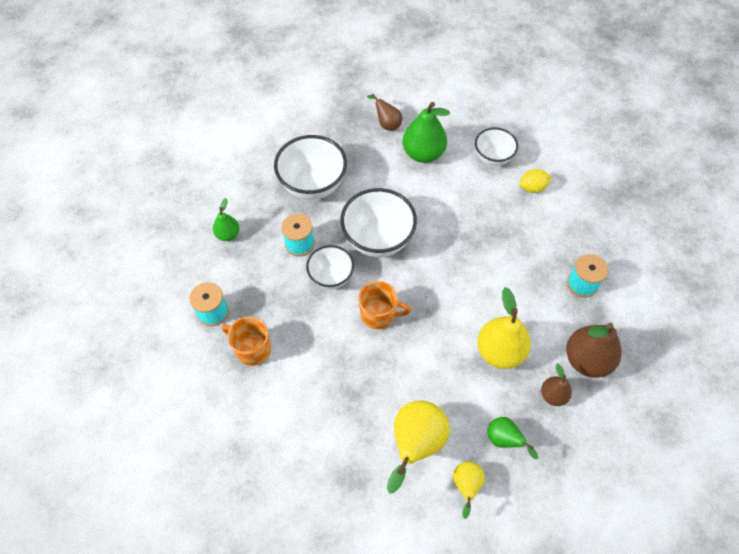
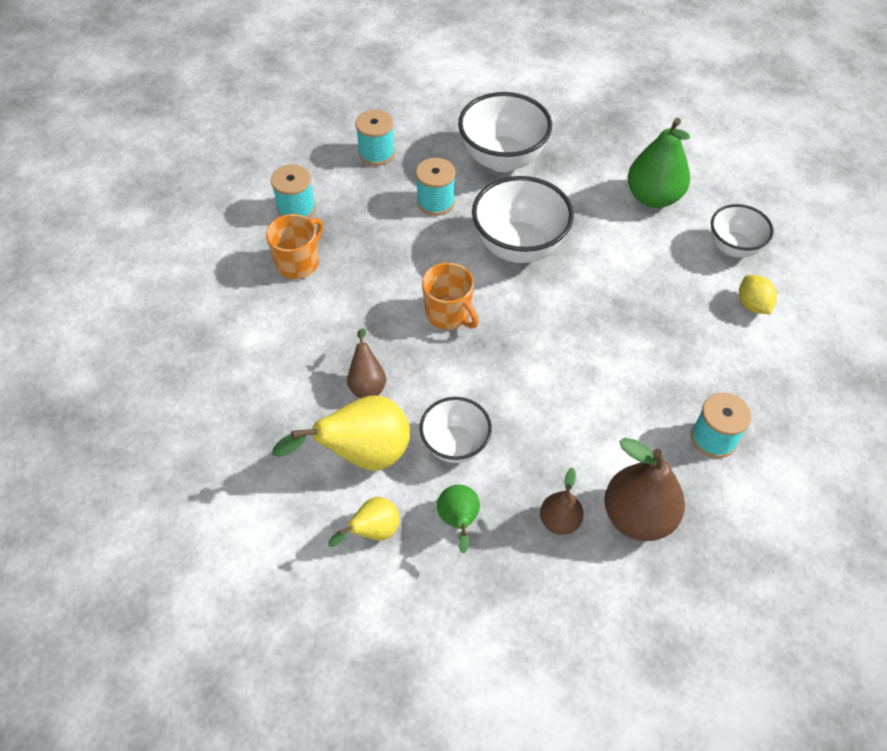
camera: 40 degrees right, 5 degrees down
(228, 234) = (376, 153): green pear -> turquoise spool
(252, 349) = (298, 263): orange mug -> orange mug turned 60 degrees clockwise
(331, 277) = (436, 250): white bowl -> white bowl (455, 445)
(387, 124) = (640, 147): brown pear -> brown pear (367, 383)
(500, 351) = (543, 436): yellow pear -> none
(532, 188) = (752, 305): yellow lemon -> yellow lemon turned 45 degrees clockwise

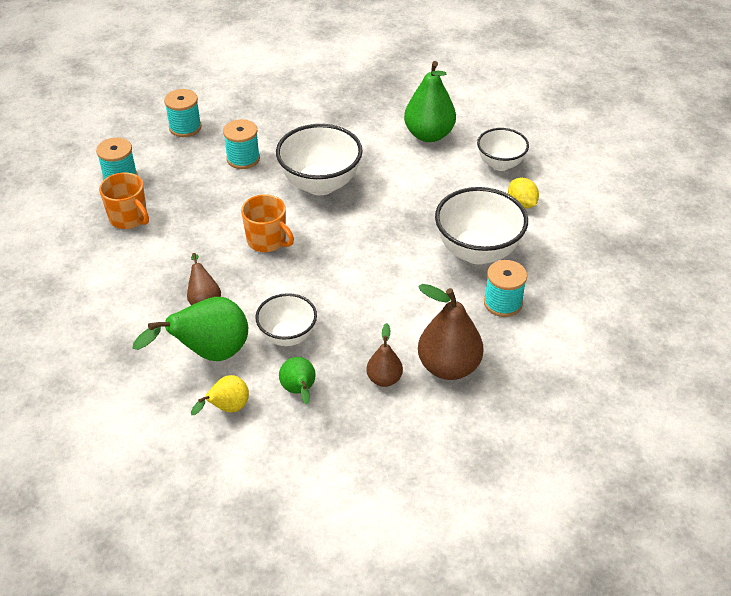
camera: 10 degrees left, 10 degrees down
(298, 263) = (129, 218): orange mug -> orange mug turned 105 degrees clockwise
(362, 455) = (209, 354): yellow pear -> green pear
(502, 159) = (296, 120): white bowl -> white bowl (477, 251)

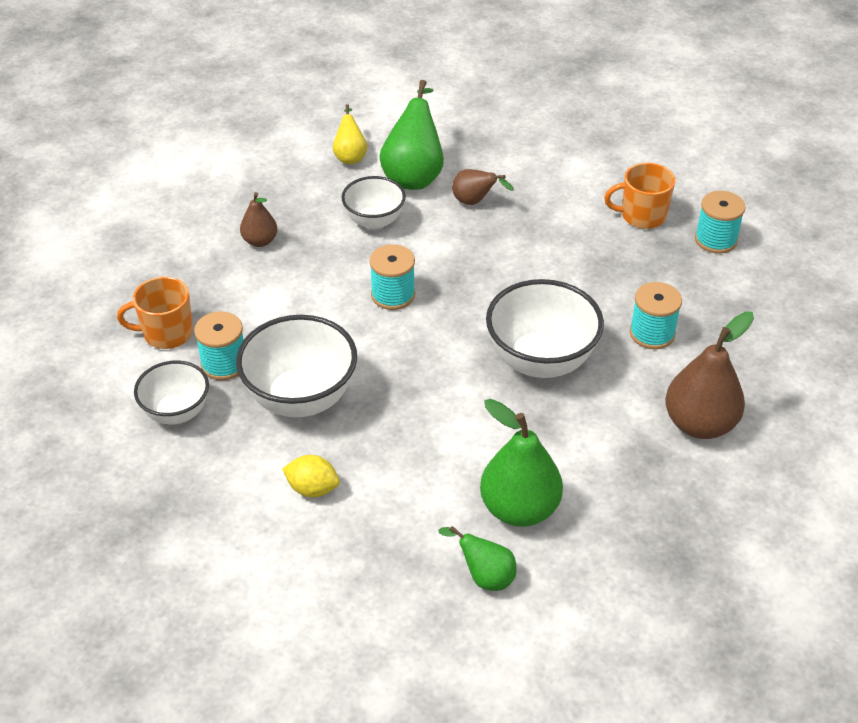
camera: 135 degrees right, 0 degrees up
(185, 127) = (761, 324): turquoise spool -> turquoise spool (393, 295)
(267, 241) = (502, 276): orange mug -> orange mug (166, 333)
(299, 391) = (314, 195): green pear -> green pear (484, 576)
(448, 367) = (217, 281): brown pear -> brown pear (699, 424)
(500, 164) = (392, 528): white bowl -> white bowl (176, 412)

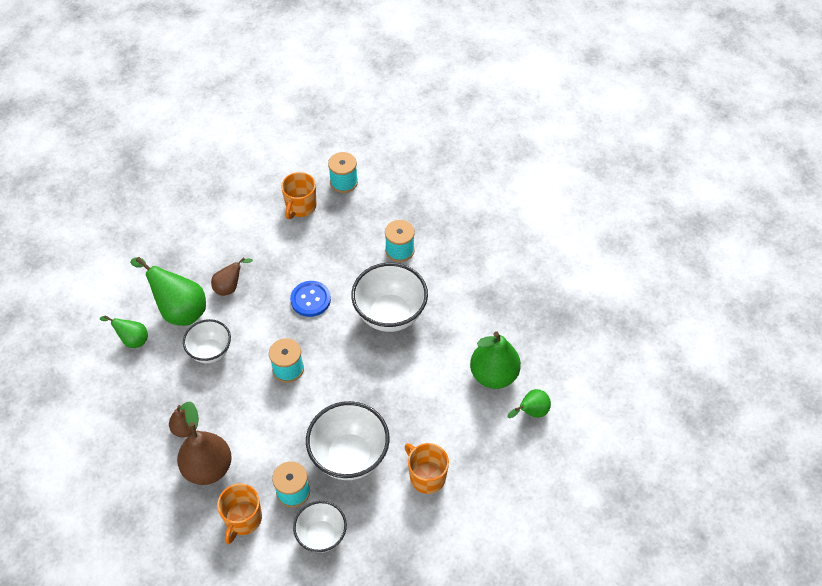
camera: 65 degrees left, 10 degrees up
(312, 489) = (427, 476): yellow lemon -> orange mug
(350, 156) = (132, 340): yellow pear -> green pear
(508, 277) = (310, 299): none -> blue button
(699, 424) = (477, 262): brown pear -> brown pear (208, 468)

